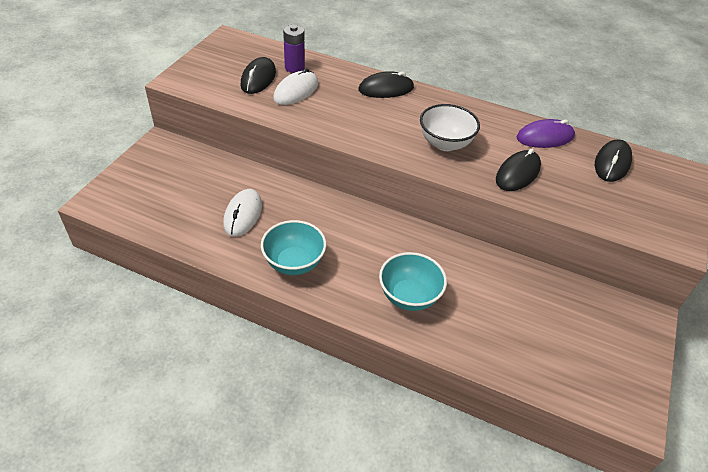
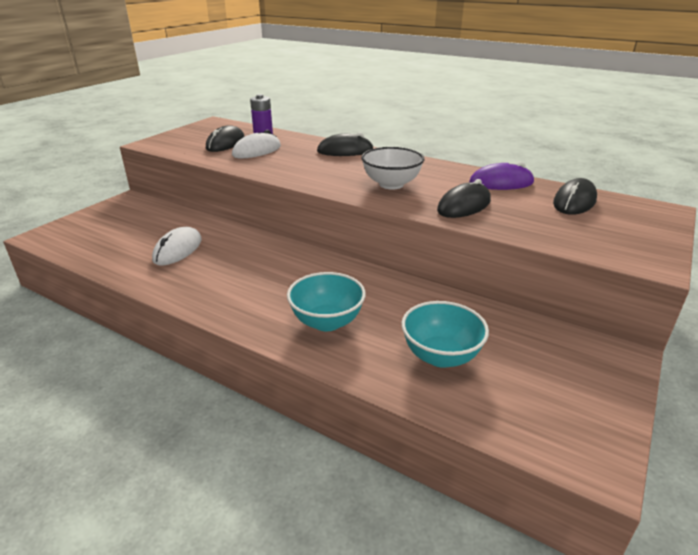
camera: 10 degrees right, 15 degrees down
(294, 263) = (211, 288): turquoise bowl -> turquoise bowl (440, 356)

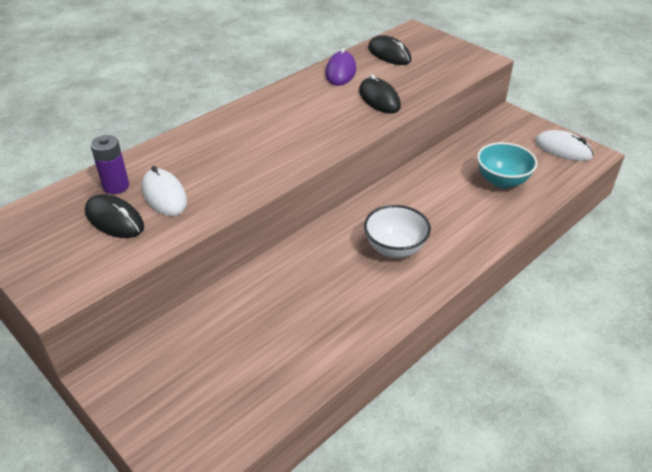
camera: 75 degrees left, 10 degrees up
(178, 250) = (291, 318): white mouse -> white mouse (563, 149)
(327, 322) = (453, 226): turquoise bowl -> none
(345, 151) = (209, 133): black mouse -> none
(391, 184) = (318, 123): white bowl -> white bowl (395, 248)

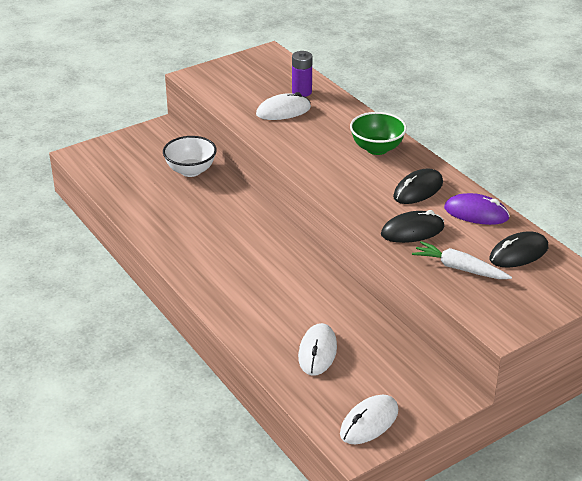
camera: 100 degrees right, 5 degrees down
(114, 220) = (261, 92): black mouse -> black mouse (418, 190)
(243, 125) = (377, 148): none -> green bowl
(395, 248) = (236, 260): white bowl -> white bowl (191, 171)
(421, 77) = (459, 268): none -> white carrot
(502, 181) = (317, 352): turquoise bowl -> white mouse

